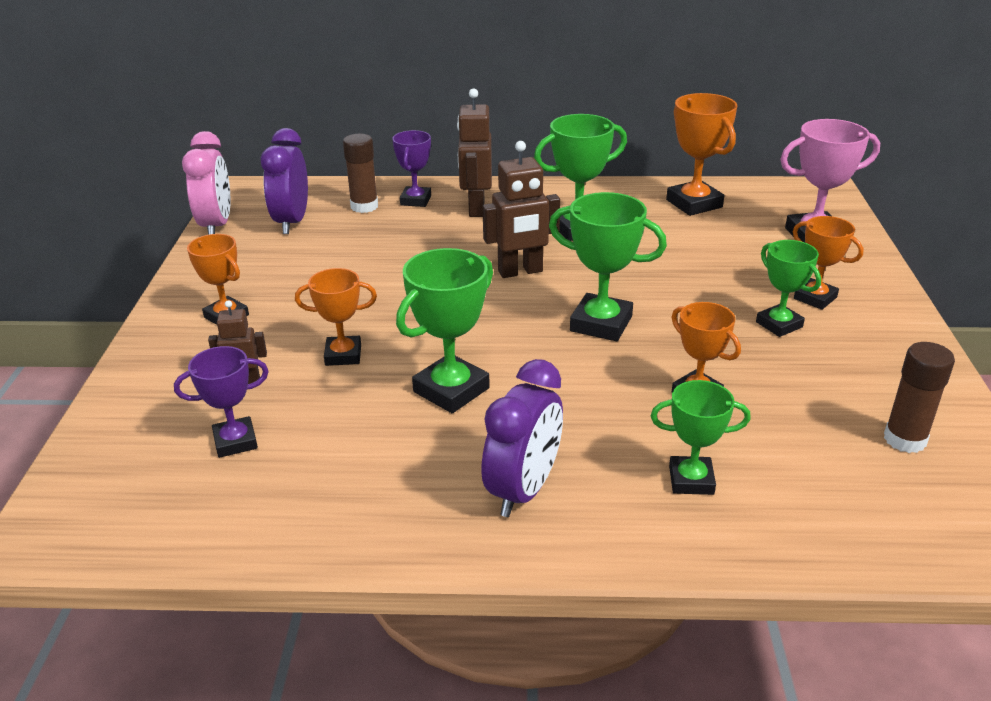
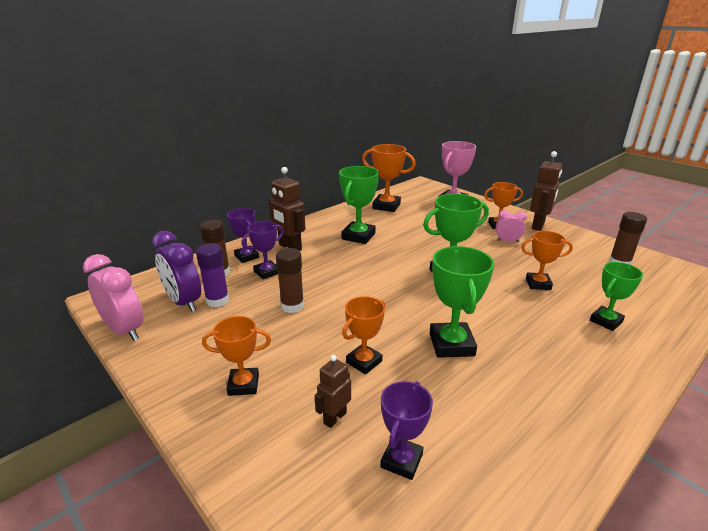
camera: 45 degrees left, 5 degrees down
(320, 234) = (217, 300): none -> purple glue stick
(372, 272) = (292, 306): none -> brown glue stick
(407, 226) = (267, 272): none -> purple trophy
(520, 272) = (370, 268): brown robot -> brown robot (538, 226)
(523, 490) = (571, 371): purple clock -> none
(779, 324) = (507, 241): green trophy -> pink clock

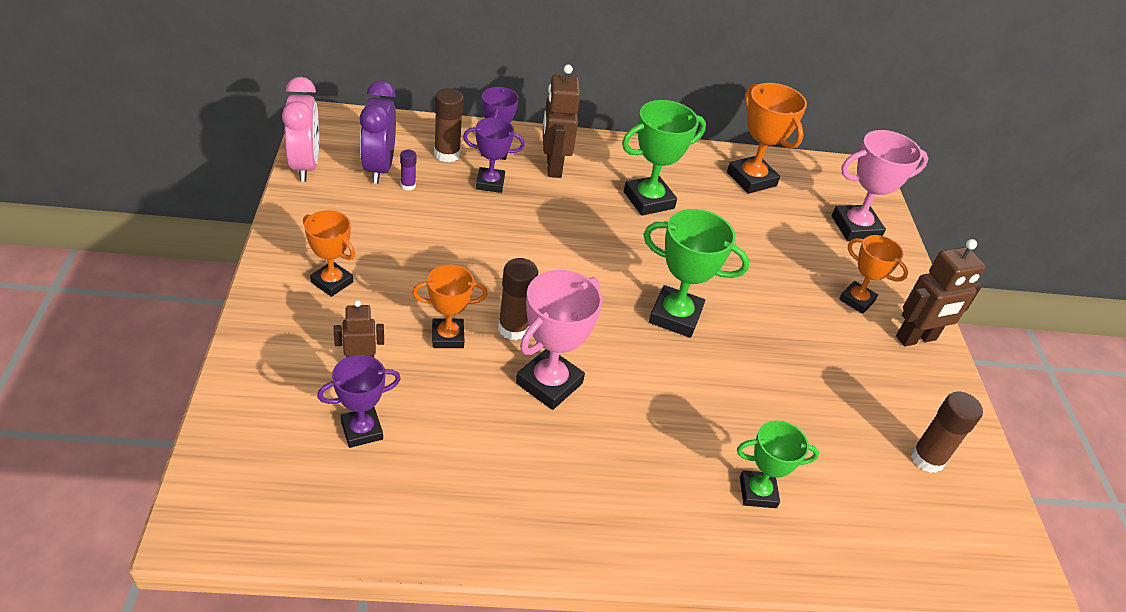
camera: 35 degrees right, 15 degrees up
(217, 300) = (408, 186): purple glue stick -> purple glue stick, size x0.55
(292, 306) = (463, 238): brown glue stick -> brown glue stick (513, 328)
(451, 344) = (549, 383): green trophy -> pink trophy
(507, 241) = (827, 328): pink clock -> none
(538, 284) = (759, 400): orange trophy -> none

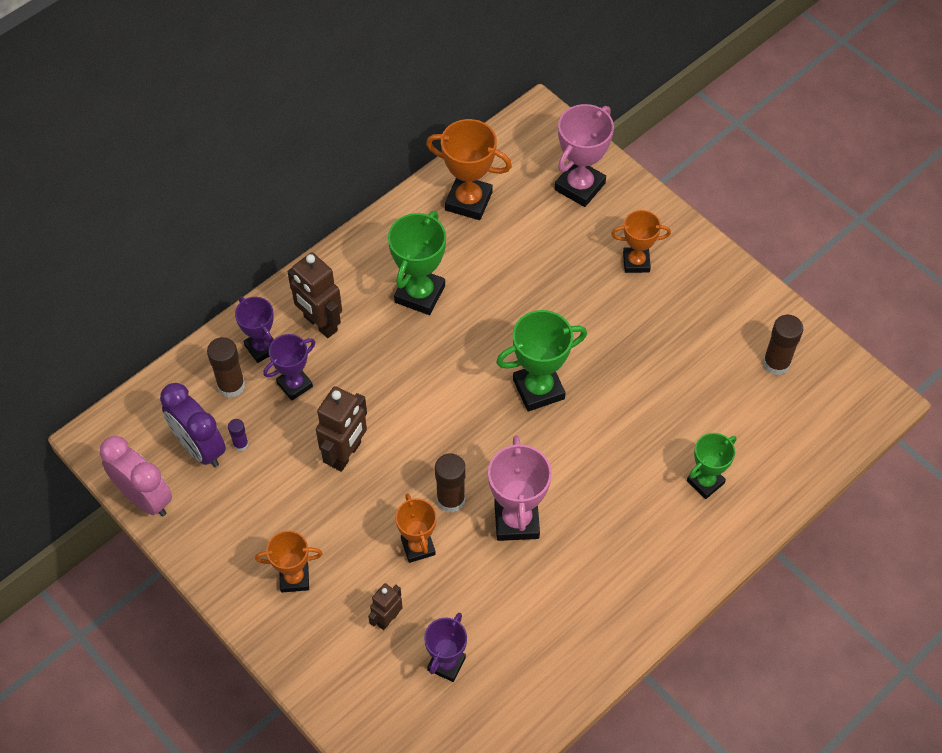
camera: 35 degrees left, 15 degrees up
(448, 336) = (418, 547): orange trophy -> orange trophy turned 60 degrees counterclockwise
(916, 338) = (698, 263): brown robot -> brown robot (346, 454)

